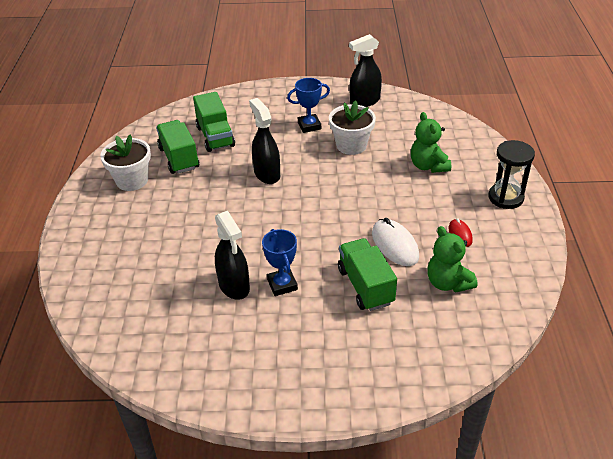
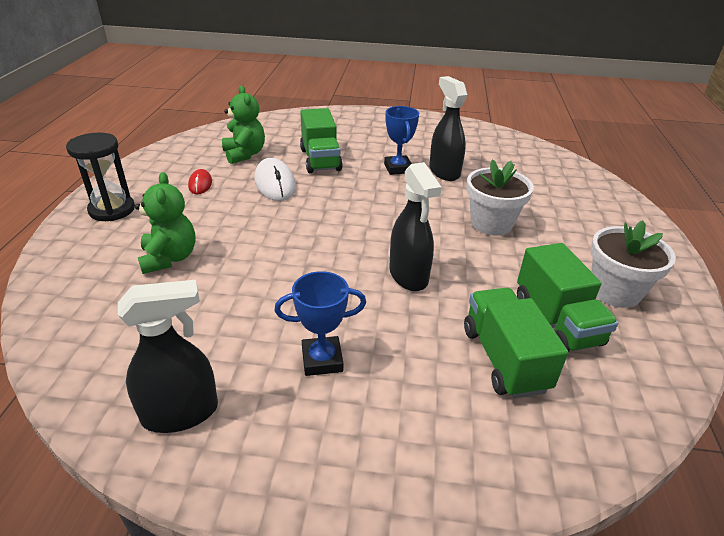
camera: 175 degrees left, 5 degrees down
(351, 145) = (263, 307): white flower pot -> white flower pot (491, 223)

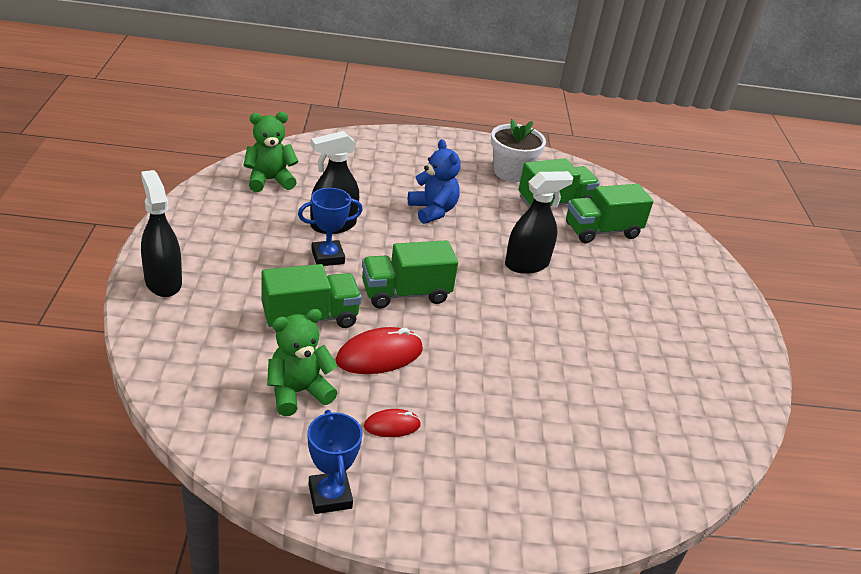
camera: 100 degrees left, 0 degrees up
(112, 210) = (475, 503): black hourglass -> none
(169, 258) = (555, 423): green teddy bear -> green teddy bear (269, 180)
(181, 413) = (721, 378): black spray bottle -> black spray bottle (163, 282)
(275, 183) = (379, 355): white mouse -> red mouse
(322, 360) = (641, 312): blue trophy -> blue trophy (330, 496)
(351, 199) = (405, 293): none -> green truck
(491, 223) = (432, 211): white flower pot -> blue teddy bear

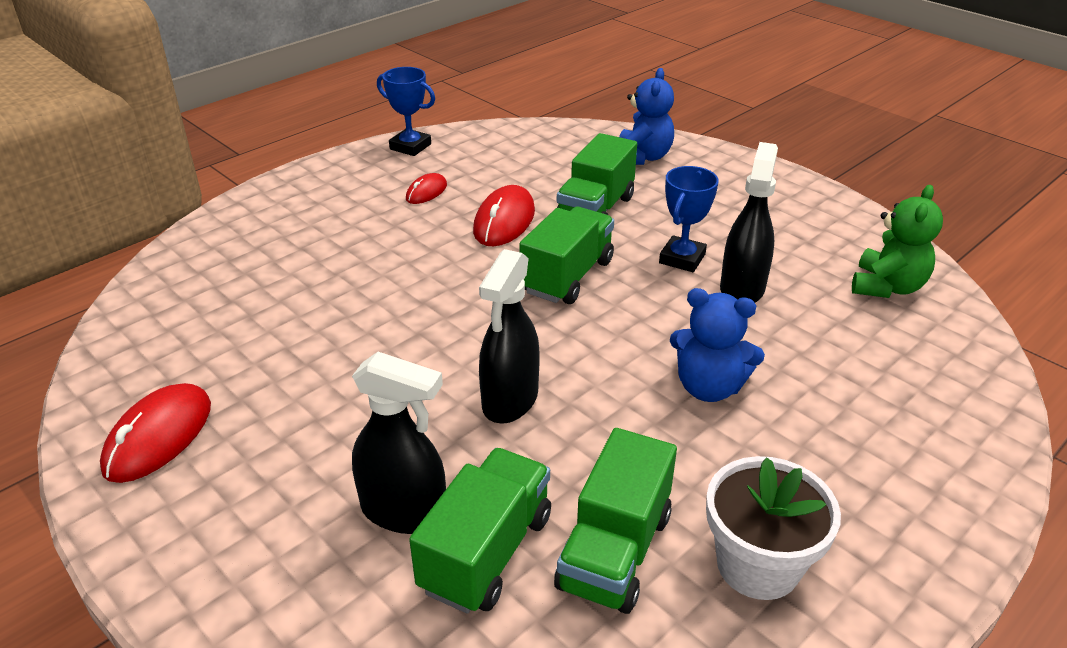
camera: 140 degrees right, 0 degrees up
(163, 282) = (726, 165): black spray bottle -> black spray bottle (404, 512)
(193, 331) = (642, 157): none -> blue teddy bear
(298, 392) = (515, 171): green teddy bear -> none
(719, 364) = (159, 437): none -> red mouse

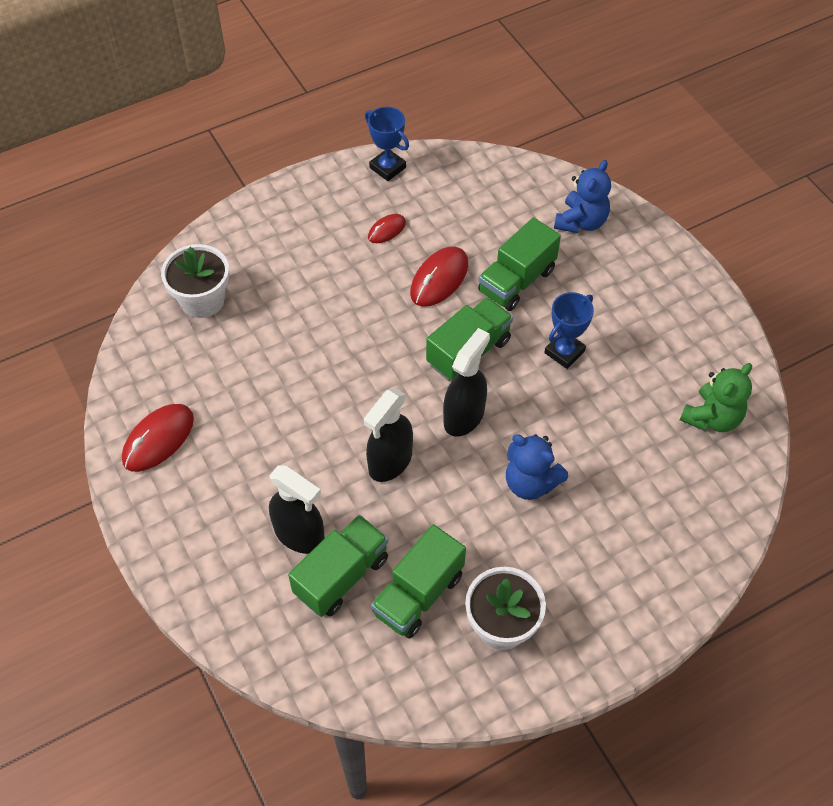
camera: 15 degrees right, 20 degrees up
(206, 283) = (202, 300): none -> white flower pot
(742, 288) = (597, 394): black spray bottle -> black spray bottle (464, 416)

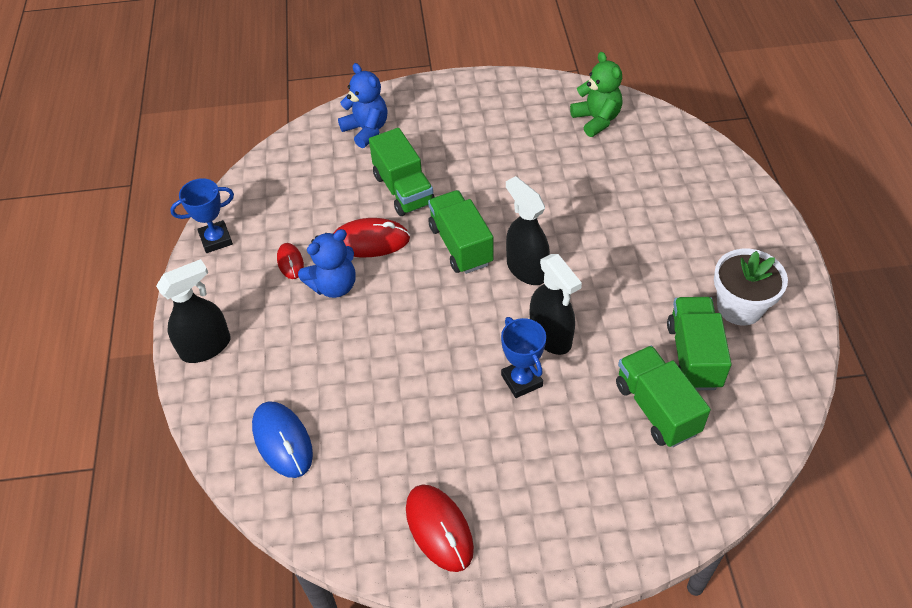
camera: 65 degrees left, 5 degrees down
(202, 300) = (282, 441): white flower pot -> blue mouse
(299, 535) = (601, 430): black spray bottle -> black spray bottle (206, 347)
(418, 594) = (693, 355): green truck -> green truck turned 150 degrees counterclockwise
(439, 279) = (370, 241): red mouse -> red mouse turned 60 degrees counterclockwise
(530, 482) = (611, 245): blue teddy bear -> blue teddy bear (334, 286)
(564, 352) = (493, 183): blue trophy -> blue trophy (522, 380)

